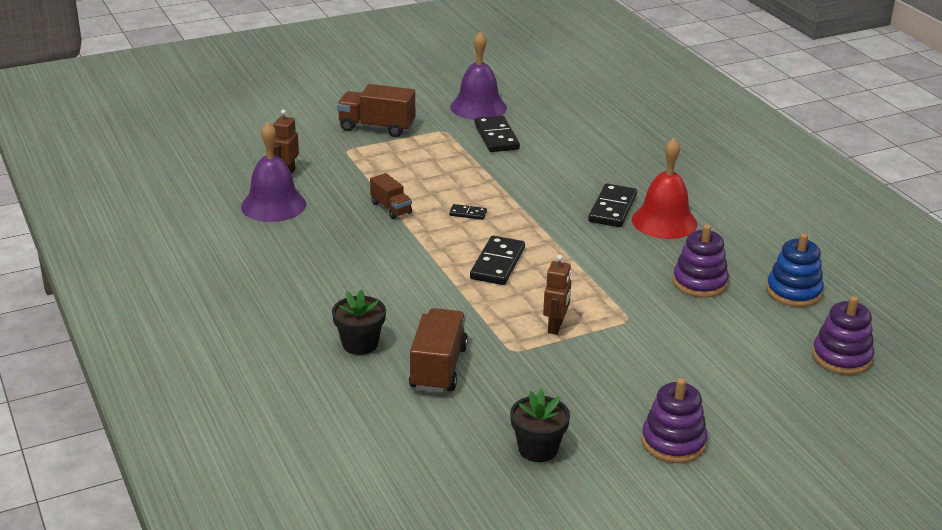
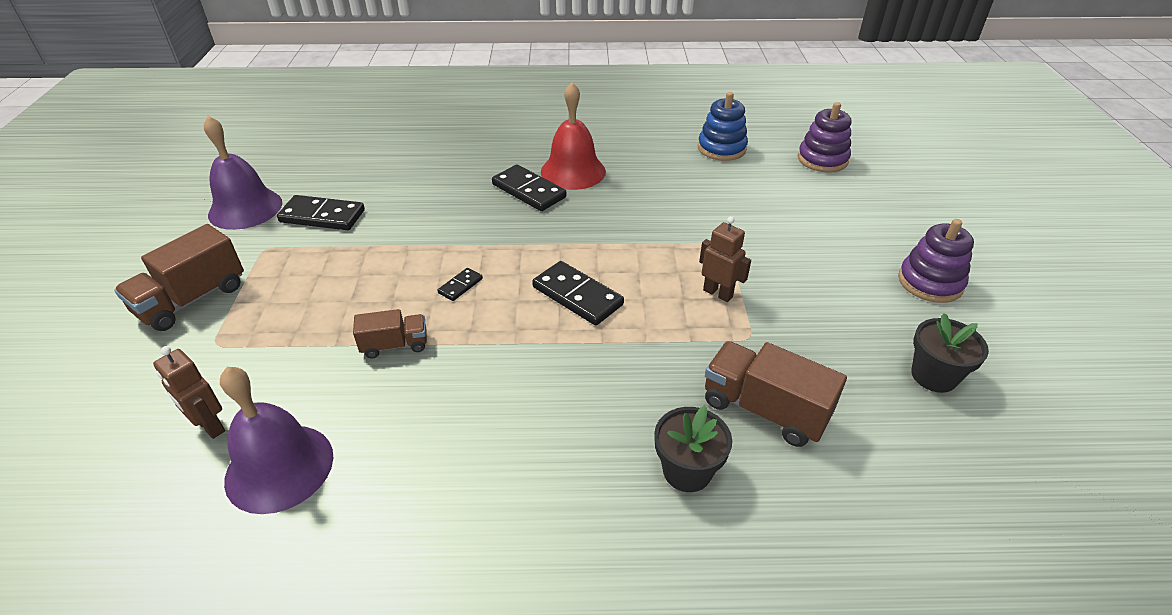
camera: 65 degrees left, 10 degrees up
(699, 282) = (684, 186): purple stacking toy -> none

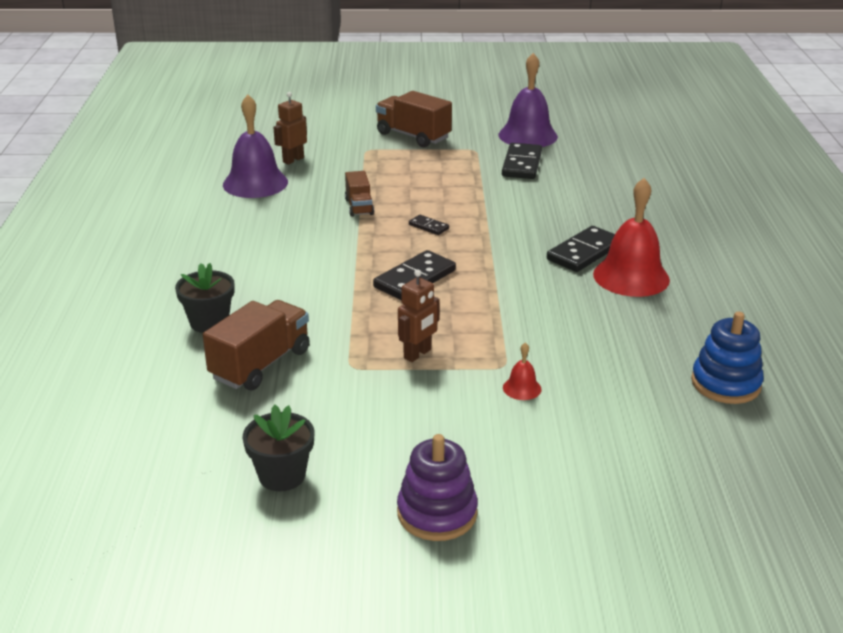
camera: 90 degrees right, 10 degrees down
(754, 236) = (522, 388): none -> red bell
(822, 159) = (727, 473): purple stacking toy -> none

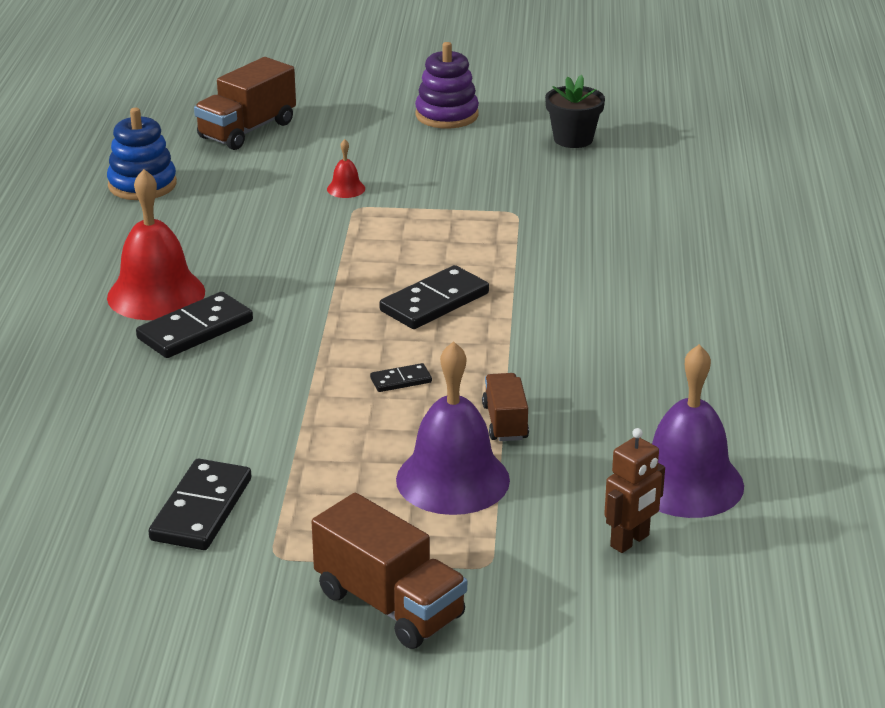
camera: 175 degrees left, 0 degrees up
(209, 322) = (680, 260): black flower pot -> none
(261, 364) = (610, 218): brown truck -> brown truck (247, 130)
(417, 354) = (444, 221): brown robot -> none
(428, 227) = (401, 380): black domino -> black domino turned 60 degrees counterclockwise
(528, 135) = (150, 595): purple bell -> purple bell (452, 479)

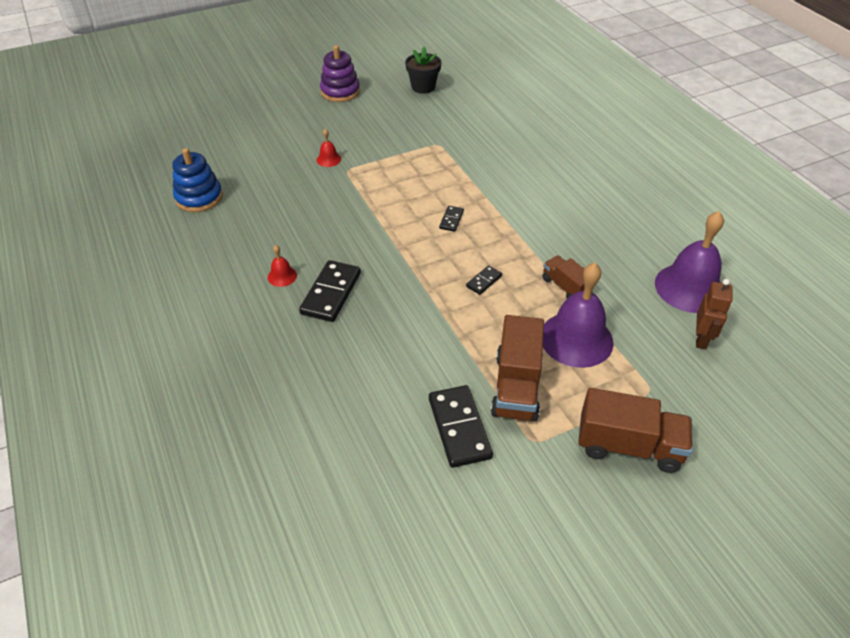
camera: 30 degrees left, 15 degrees up
(156, 294) = (282, 276): red bell -> red bell, size x0.44
(247, 130) = (231, 137): brown truck -> brown truck (516, 386)
(434, 302) = (451, 220): black domino -> black domino, size x0.51

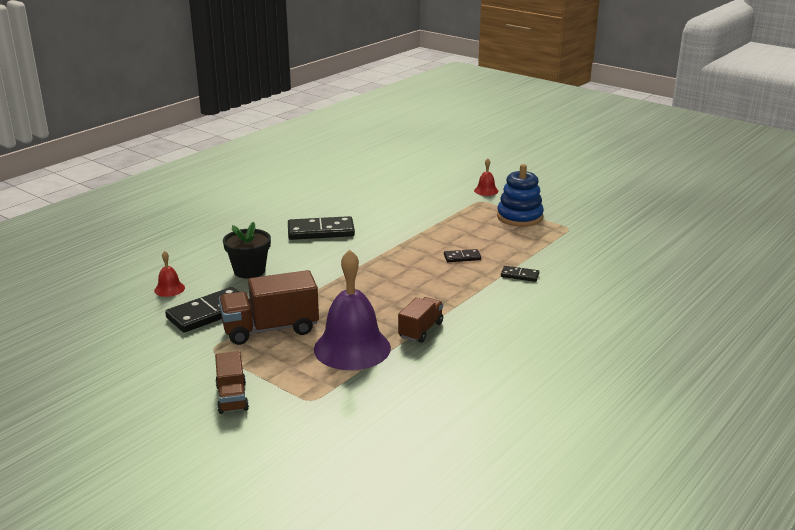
camera: 65 degrees right, 20 degrees down
(199, 197) = (384, 162): blue stacking toy -> blue stacking toy (519, 217)
(282, 276) = (324, 210): red bell -> red bell (169, 289)
(340, 92) = (590, 171): purple stacking toy -> none
(423, 87) = (654, 201): black flower pot -> black flower pot (249, 271)
(484, 281) = (391, 289): black domino -> black domino (519, 275)
(628, 446) = (232, 397): brown truck -> brown truck, size x0.60
(689, 288) = (487, 404): purple bell -> none
(701, 339) = (409, 422): brown robot -> none

